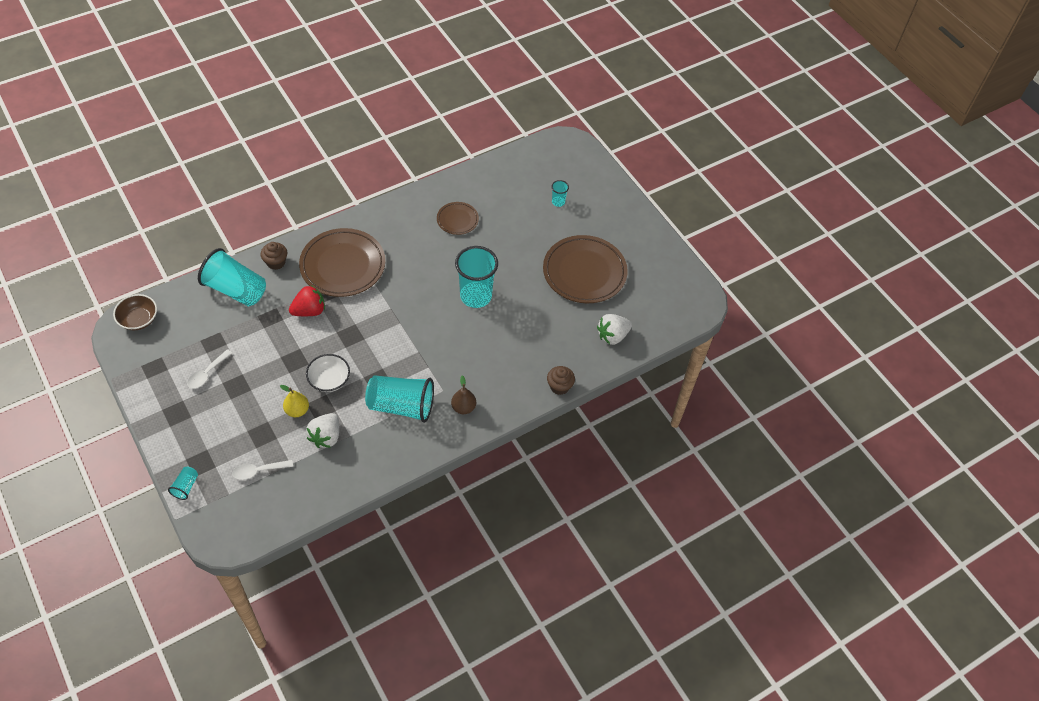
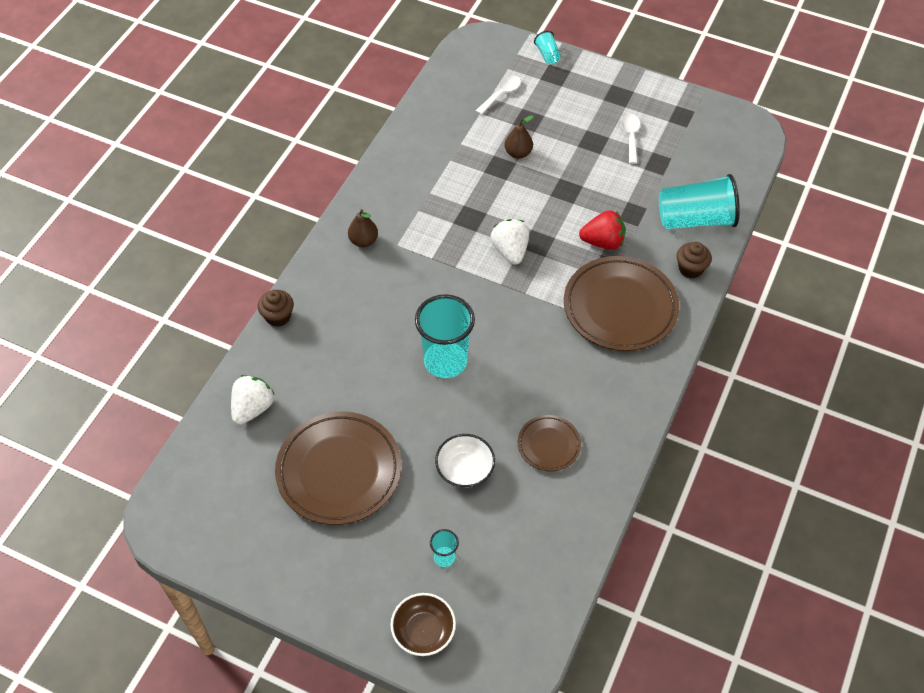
camera: 150 degrees right, 0 degrees up
(138, 319) = (746, 143): brown bowl -> brown bowl (423, 631)
(297, 410) = (518, 153): yellow pear -> brown pear
(309, 311) = (603, 242): red strawberry -> red strawberry turned 120 degrees counterclockwise
(326, 437) = (470, 147): white strawberry -> white strawberry (510, 251)
(329, 380) = (516, 193): white bowl -> white bowl (465, 469)
(401, 406) = (425, 209): turquoise cup -> none

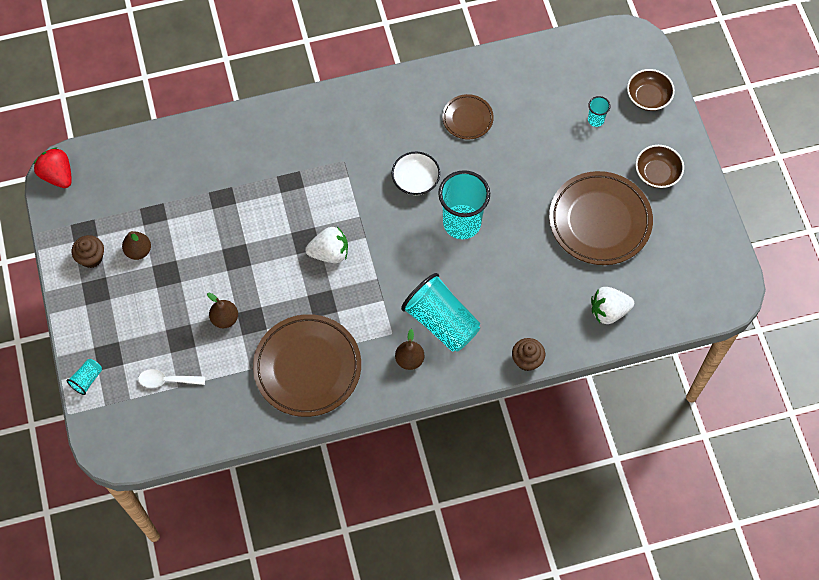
camera: 130 degrees left, 10 degrees up
(335, 563) = (657, 173): none -> brown bowl
(465, 469) = (529, 152): white bowl -> white bowl (415, 180)
(510, 251) = (329, 253): white strawberry -> white strawberry turned 135 degrees counterclockwise
(603, 242) = (267, 199): red strawberry -> red strawberry (57, 175)
(620, 307) = (319, 150): brown plate -> brown plate (307, 367)
(630, 136) = (138, 251): white spoon -> brown pear
(690, 269) = (244, 129): brown cupcake -> brown cupcake (91, 258)
(695, 219) = (192, 154): turquoise cup -> turquoise cup (441, 322)

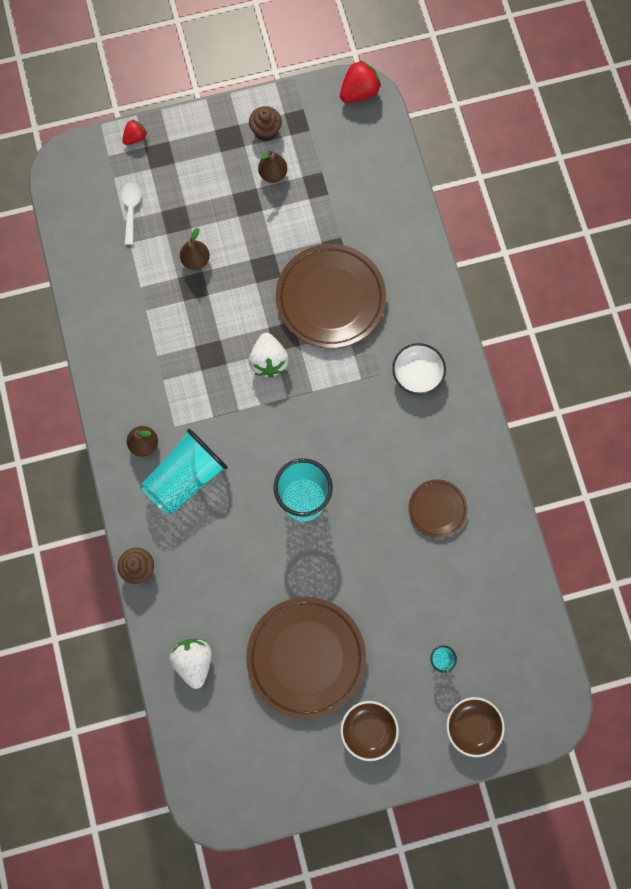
camera: 90 degrees right, 10 degrees up
(87, 379) = (135, 138): turquoise cup -> red strawberry
(307, 367) = (139, 342): brown plate -> brown plate (330, 298)
(415, 180) = (356, 450): white bowl -> white bowl (417, 374)

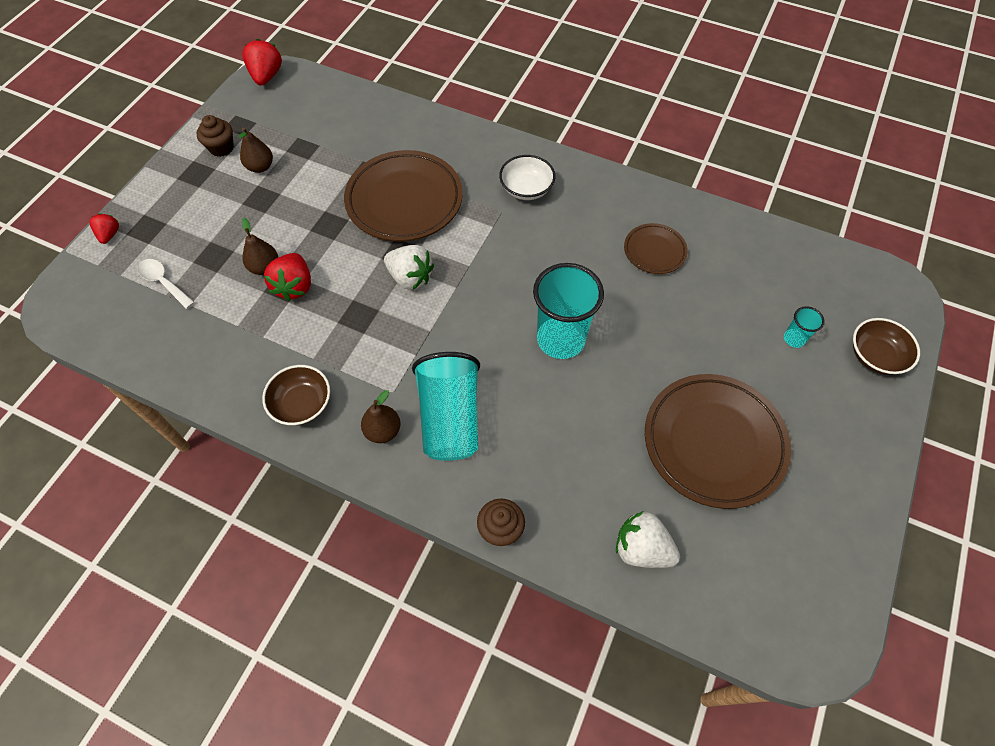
camera: 50 degrees left, 15 degrees down
(198, 293) = (294, 286): none -> red strawberry
(368, 730) = (825, 440): brown bowl -> brown bowl (302, 404)

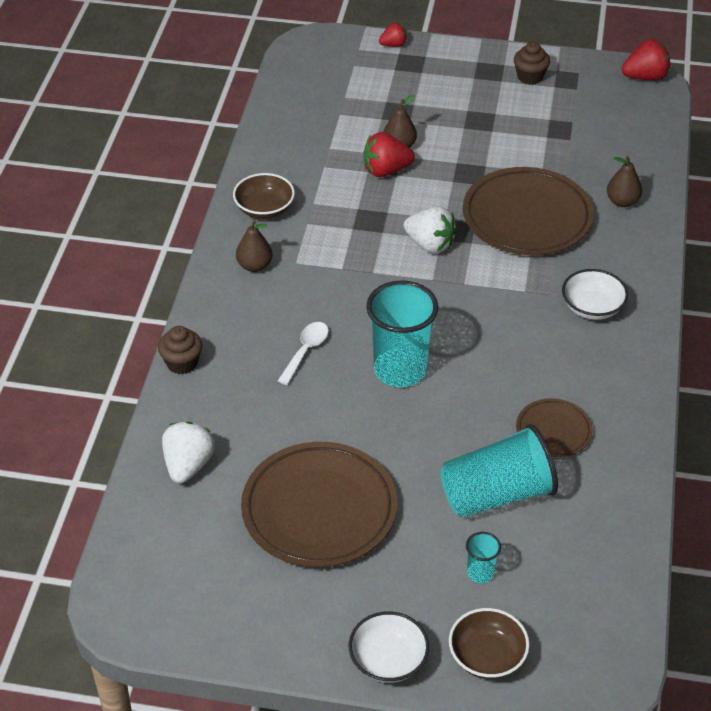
camera: 75 degrees right, 15 degrees down
(164, 282) = (356, 92): white spoon -> white spoon (306, 351)
(260, 167) = (519, 108): brown pear -> brown pear (622, 202)
(410, 277) = (430, 244): white strawberry -> white strawberry turned 75 degrees counterclockwise
(450, 418) = (281, 307): turquoise cup -> turquoise cup (496, 494)
(878, 426) = (388, 660): none -> white bowl

